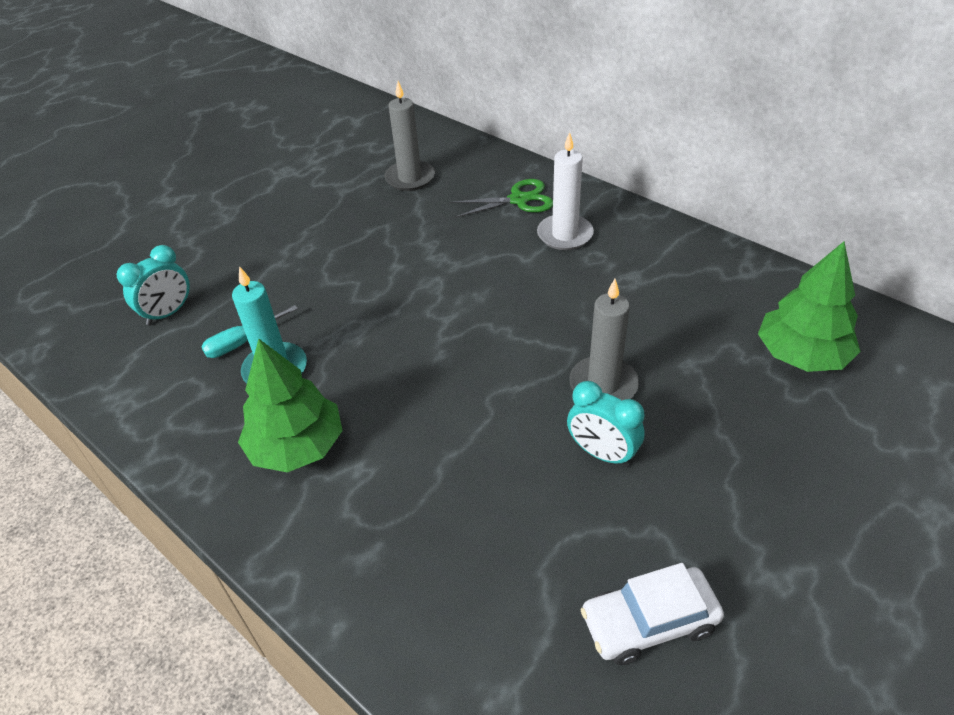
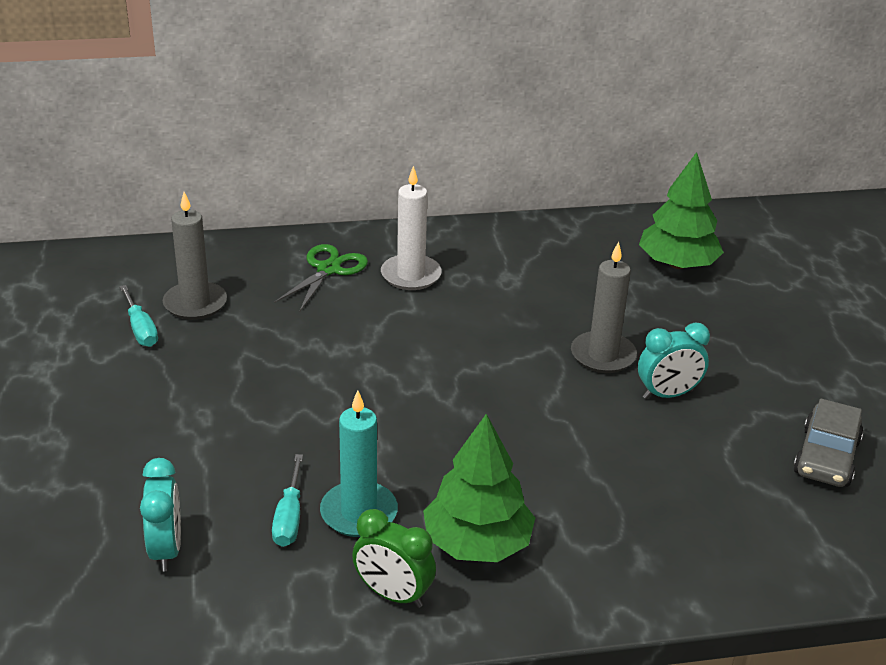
camera: 55 degrees left, 10 degrees down
(206, 436) = (393, 595): none -> green clock
(360, 177) = (141, 329): none -> turquoise screwdriver
(649, 622) = (826, 457): white car -> grey car

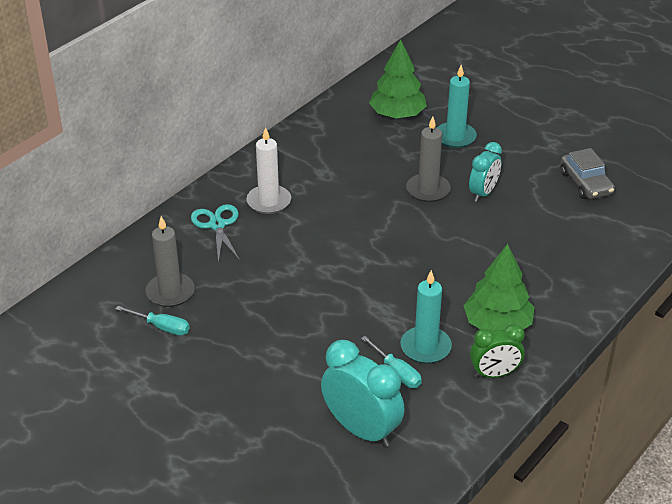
camera: 40 degrees left, 5 degrees up
(166, 549) = (361, 429): turquoise clock -> turquoise clock, size x1.58
(328, 269) = (217, 225): green scissors -> turquoise scissors
(717, 320) = (455, 137): none -> turquoise candle

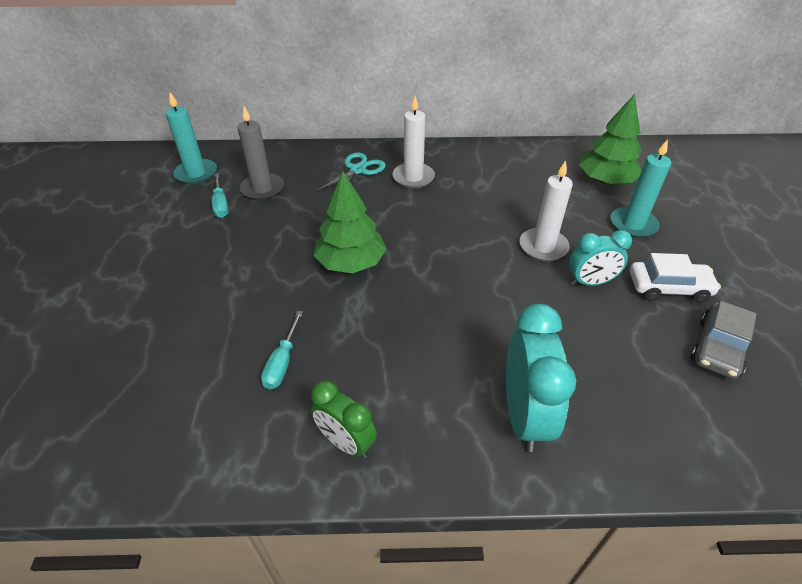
camera: 50 degrees right, 5 degrees up
(361, 429) = (184, 382): turquoise clock -> turquoise clock (524, 415)
(425, 347) = (335, 363): turquoise candle -> turquoise candle (196, 173)
(428, 190) = (543, 247): grey candle -> white candle
(497, 324) = (422, 400): green tree -> green tree (351, 262)
(524, 166) = (668, 287): none -> white car

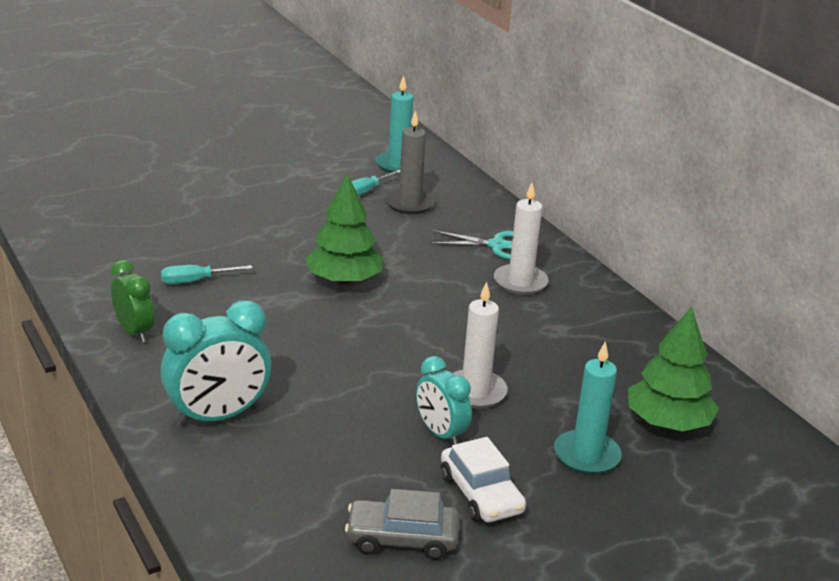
camera: 60 degrees right, 15 degrees down
(346, 442) = (134, 332): green clock -> green clock turned 135 degrees clockwise

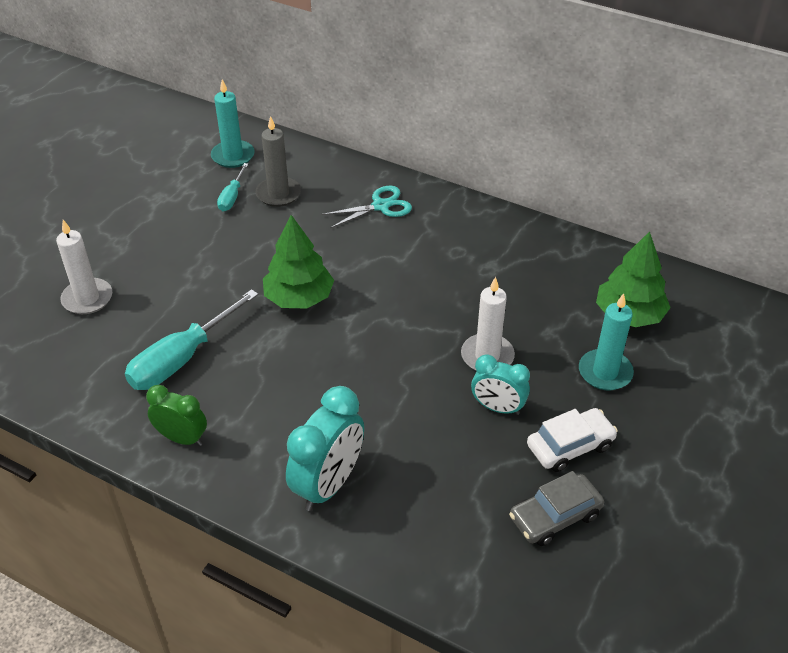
camera: 30 degrees left, 15 degrees up
(195, 281) = (181, 359): turquoise screwdriver -> turquoise screwdriver, size x1.90
(481, 494) = (570, 446): white car -> white car turned 60 degrees counterclockwise
(520, 282) = (427, 234): white candle -> white candle (87, 298)

